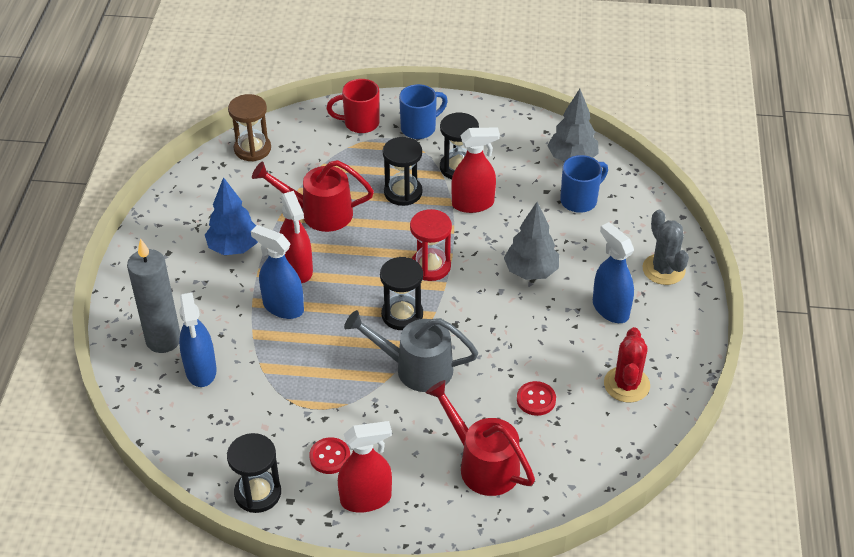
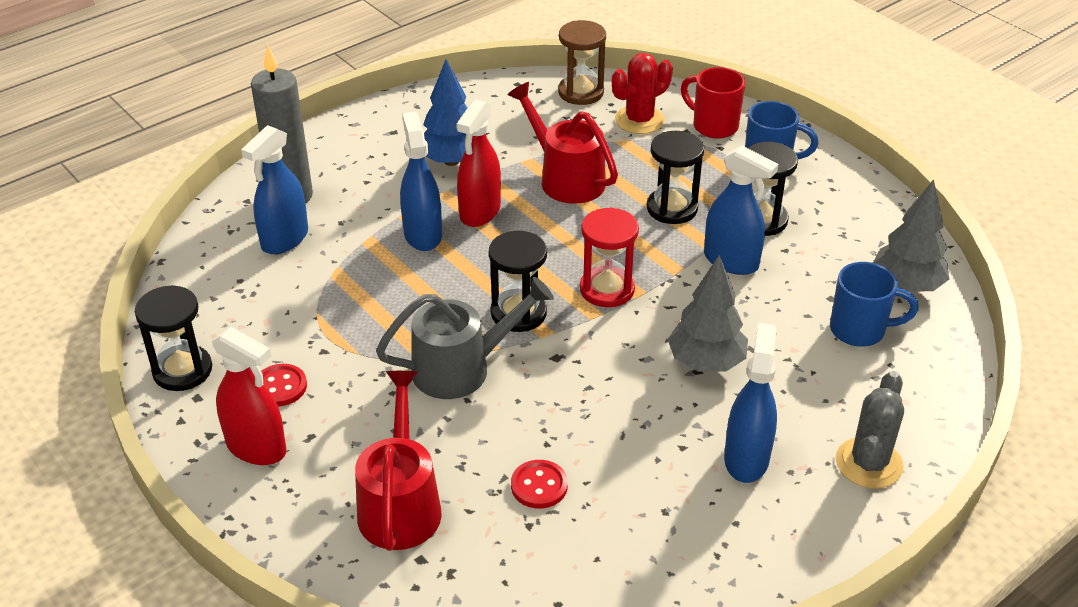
camera: 45 degrees right, 5 degrees down
(415, 368) = (463, 368): grey watering can -> grey watering can turned 105 degrees clockwise
(473, 204) = (731, 261): red spray bottle -> blue spray bottle
(626, 384) = (658, 547): red cactus -> red cactus (639, 120)

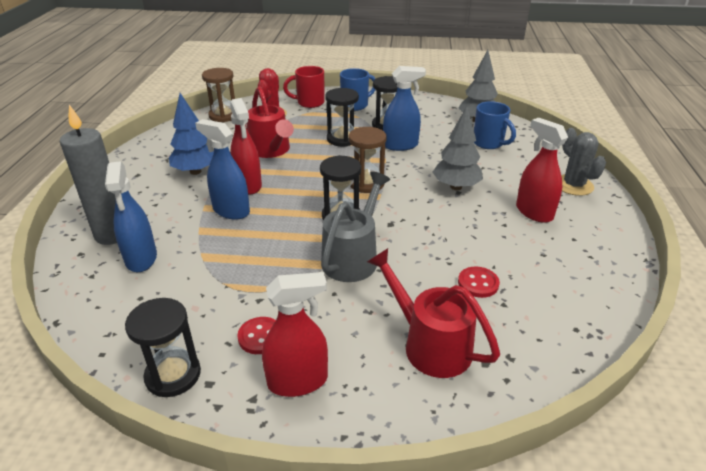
camera: 45 degrees left, 5 degrees down
(565, 178) = (271, 151): red watering can -> red watering can turned 120 degrees counterclockwise
(607, 289) = (366, 183): red hourglass -> brown hourglass
(746, 458) = (534, 212): blue spray bottle -> red spray bottle
(860, 330) = (489, 143): blue mug -> blue mug turned 90 degrees clockwise

